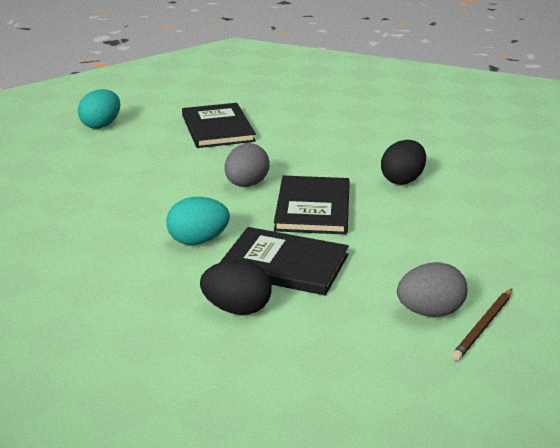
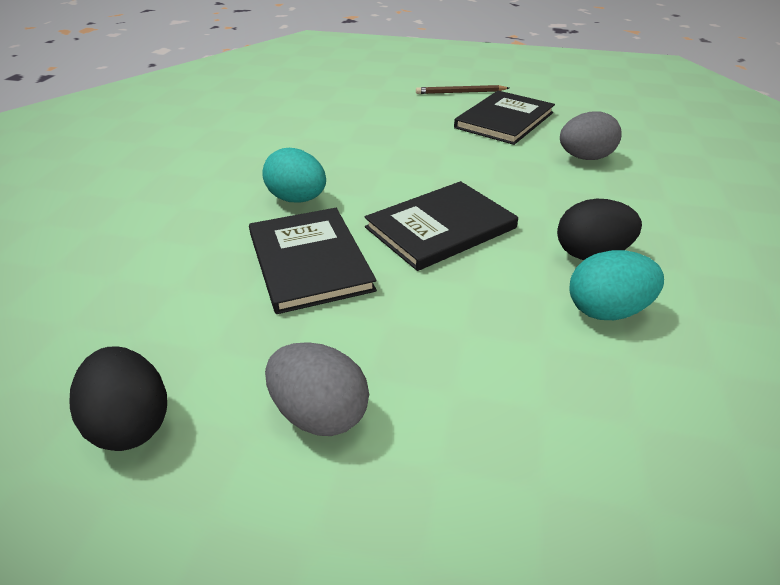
camera: 50 degrees right, 10 degrees up
(101, 125) = (422, 82): turquoise egg -> turquoise egg (606, 311)
(237, 309) = (198, 273): black egg -> black egg (131, 423)
(246, 184) = (429, 176): grey egg -> grey egg (585, 158)
(483, 326) = (334, 485): brown pencil -> brown pencil (461, 92)

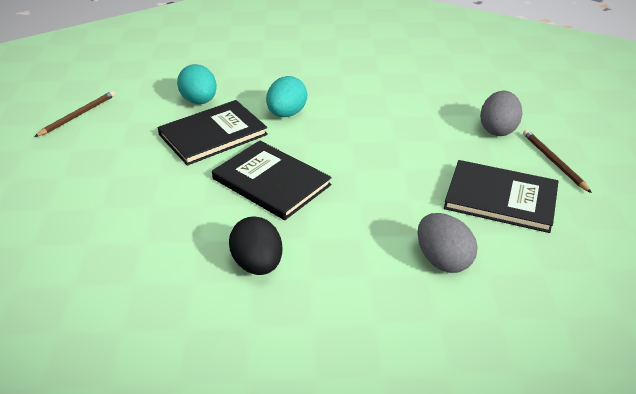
camera: 75 degrees right, 0 degrees up
(131, 423) = (78, 115): black egg -> brown pencil
(319, 414) = (83, 165): grey egg -> grey egg (497, 129)
(606, 311) = (183, 272): turquoise egg -> turquoise egg (199, 101)

